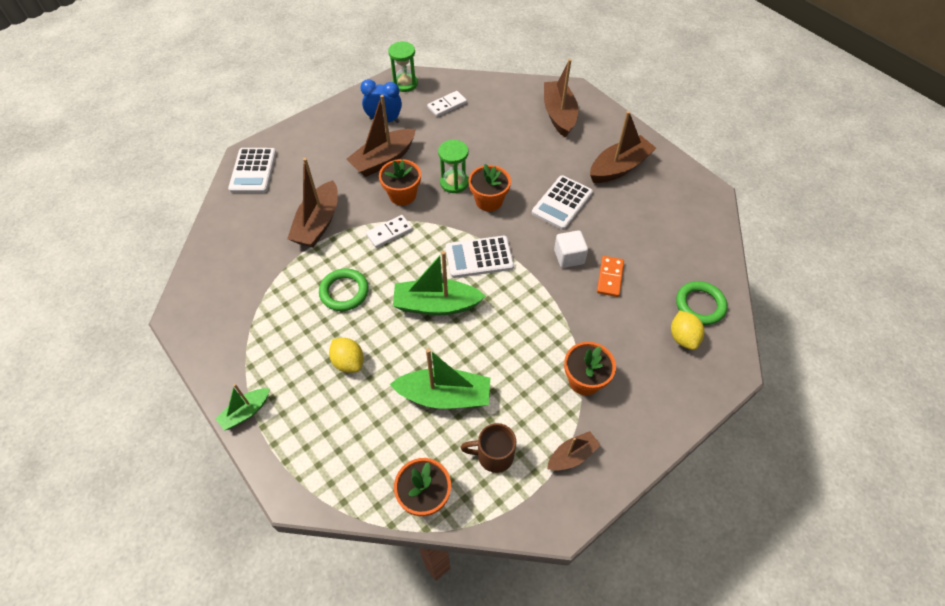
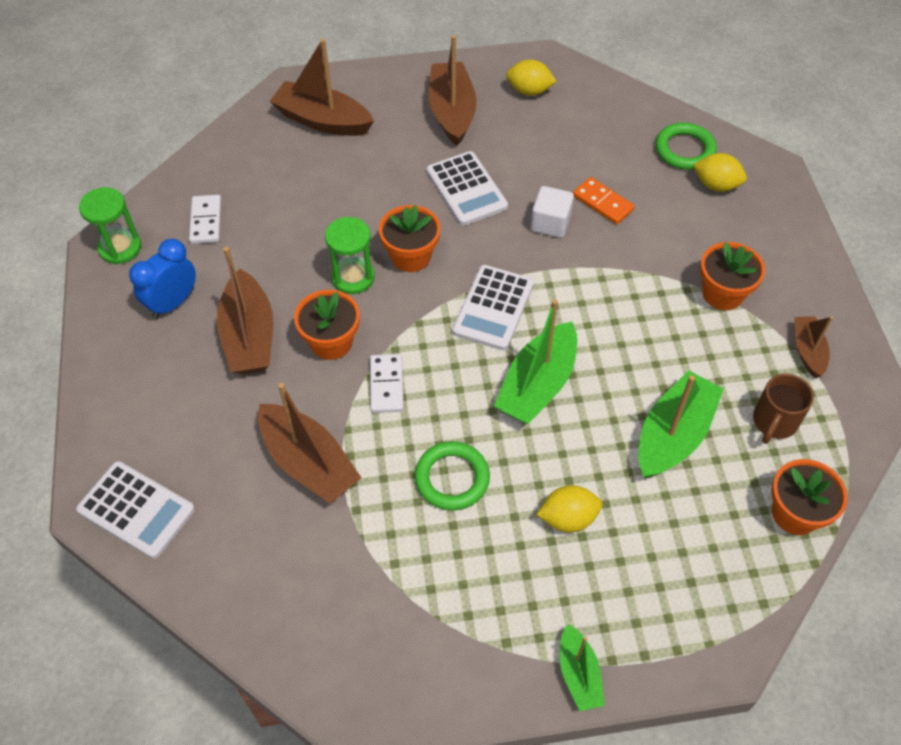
camera: 60 degrees left, 0 degrees up
(673, 197) = (529, 91): none -> yellow lemon

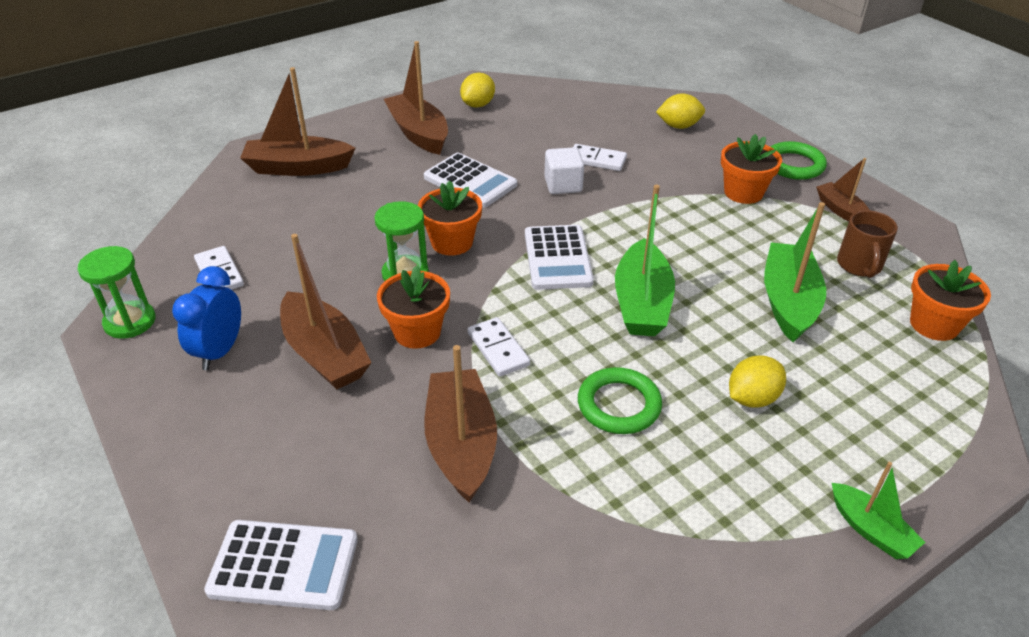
camera: 25 degrees left, 15 degrees down
(308, 463) = (461, 444): brown boat -> brown boat turned 120 degrees counterclockwise
(529, 91) = (478, 105): yellow lemon -> yellow lemon turned 45 degrees counterclockwise
(603, 202) = (597, 160): orange domino -> white domino
(684, 150) = (635, 111): green ring -> green ring (793, 165)

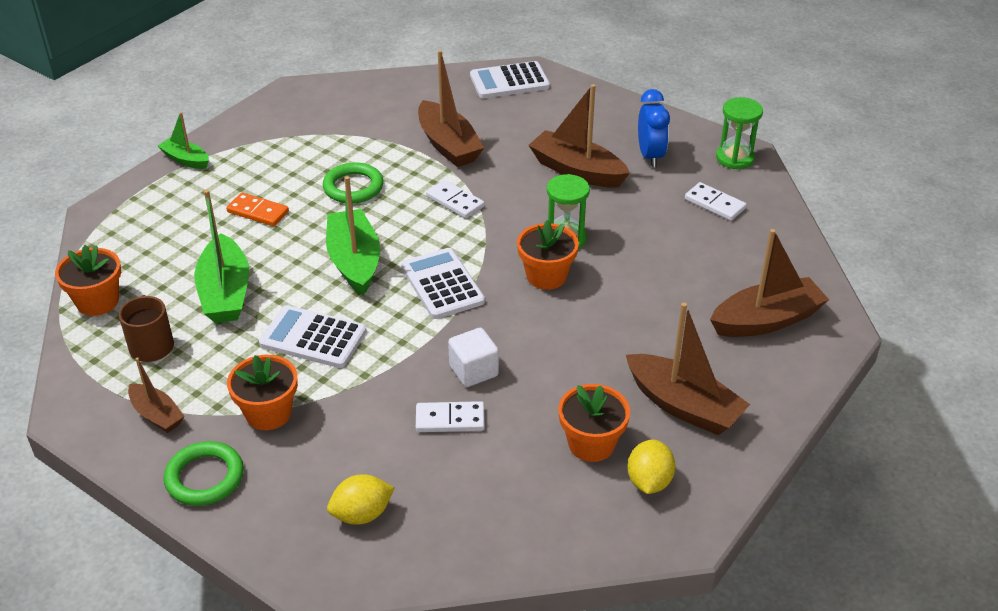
camera: 160 degrees right, 0 degrees up
(417, 332) = (522, 199): orange flower pot -> orange flower pot (591, 444)
(470, 181) = (575, 350): white calculator -> white calculator (313, 338)
(752, 398) = (258, 212): yellow lemon -> orange domino

